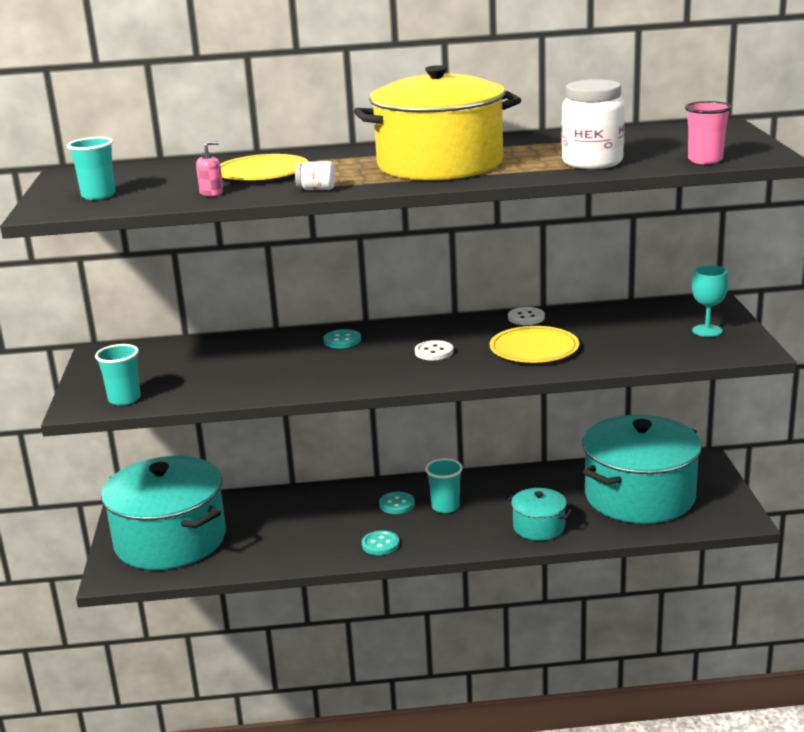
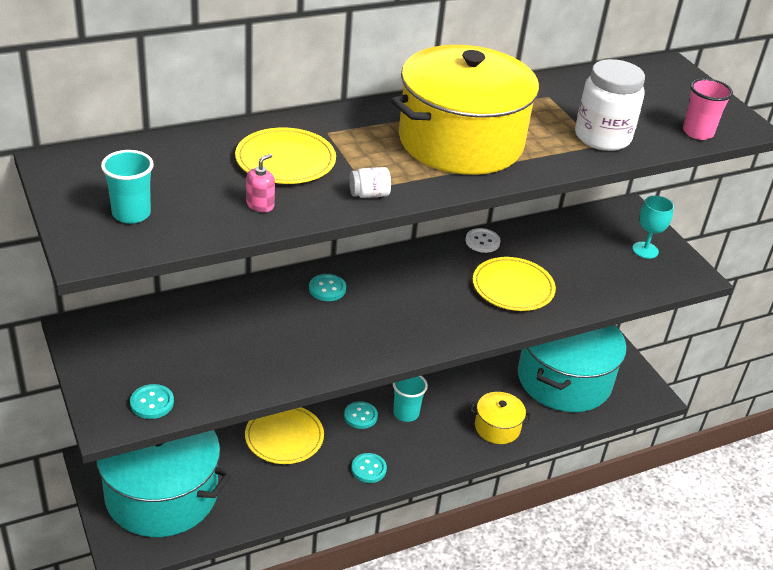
camera: 25 degrees left, 15 degrees up
(124, 399) = (152, 403): turquoise cup -> turquoise button
(311, 512) = (284, 437): none -> yellow plate
(434, 352) = (425, 299): white button -> none
(538, 527) = (497, 427): turquoise pot -> yellow pot

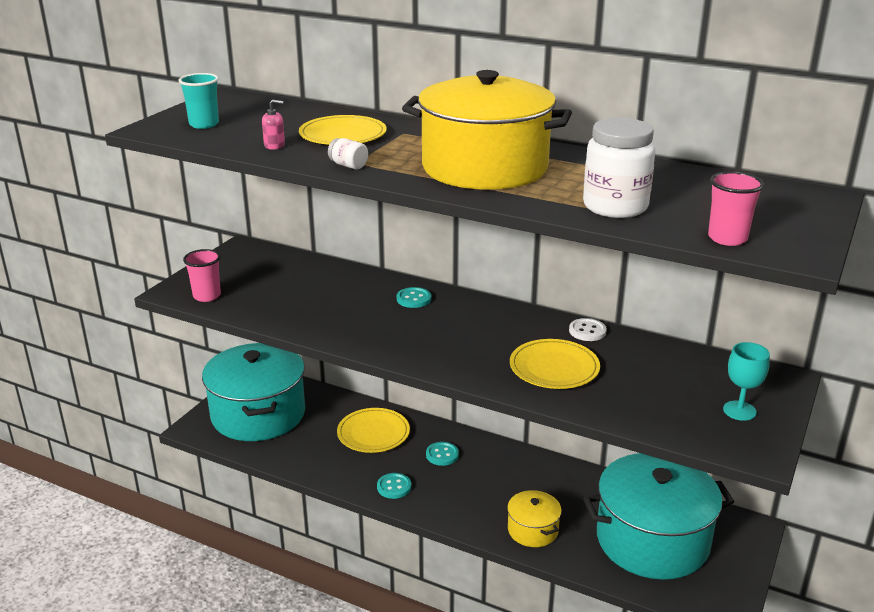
camera: 55 degrees right, 10 degrees down
(152, 403) = (207, 296): turquoise button -> pink cup
(406, 413) = (477, 474): turquoise cup -> none

